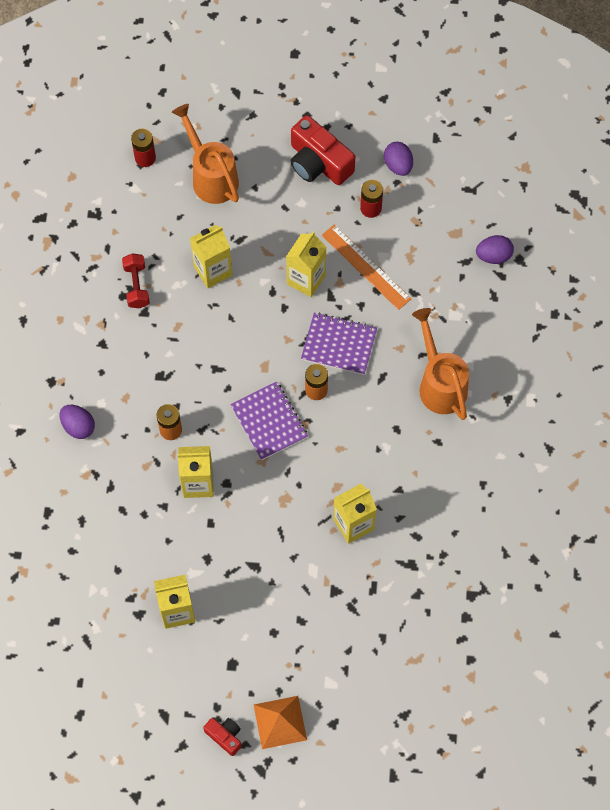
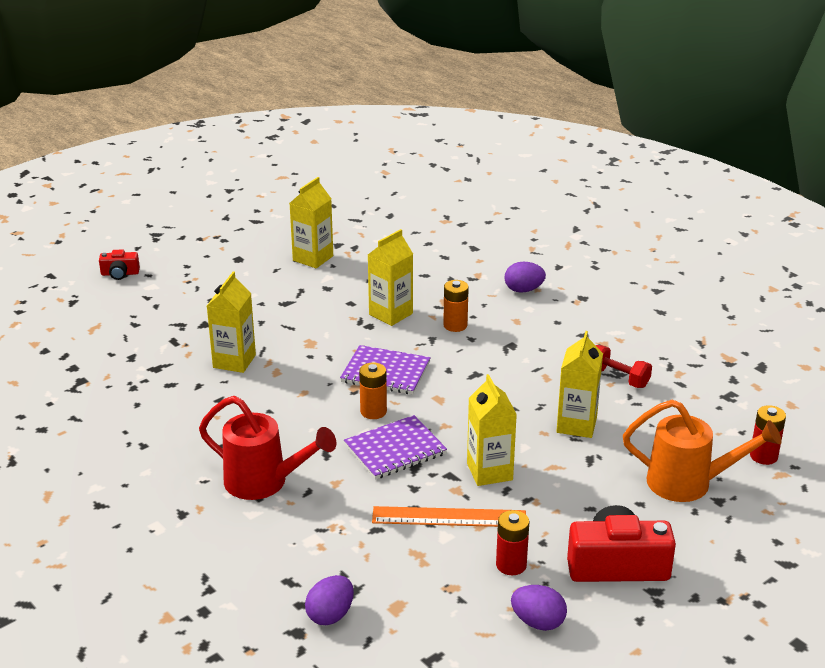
camera: 135 degrees right, 35 degrees down
(225, 736) = (201, 233): red camera -> red camera (120, 274)
(280, 722) = (168, 255): orange pyramid -> none
(440, 384) = (264, 482): orange watering can -> red watering can

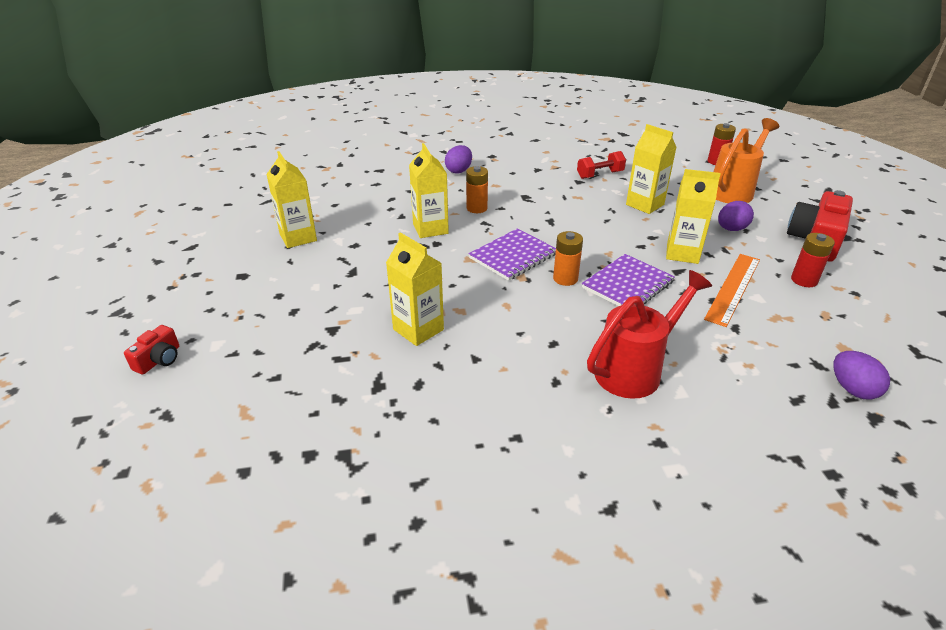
camera: 60 degrees left, 5 degrees up
(395, 450) = (627, 285): purple notebook -> purple notebook turned 45 degrees clockwise
(538, 622) = (876, 290): purple egg -> purple egg (731, 229)

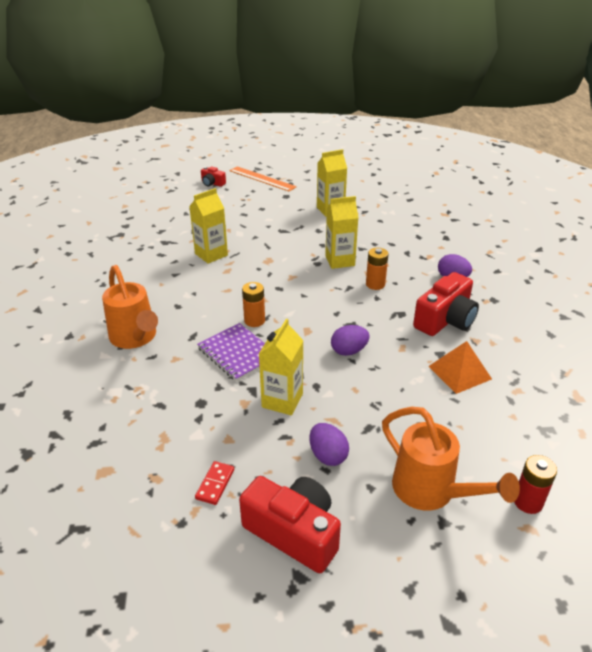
camera: 95 degrees right, 0 degrees up
(513, 256) = (292, 298): purple notebook -> none
(529, 177) = (445, 320): none -> red camera
(600, 175) = (459, 372): red dumbbell -> orange pyramid
(634, 370) = (135, 338): red watering can -> orange watering can
(645, 204) = (386, 395): yellow carton -> none
(733, 288) = (216, 421): orange ruler -> orange ruler (262, 178)
(804, 280) = (215, 484): red battery -> red domino
(852, 389) = (59, 453): purple egg -> purple egg (349, 351)

